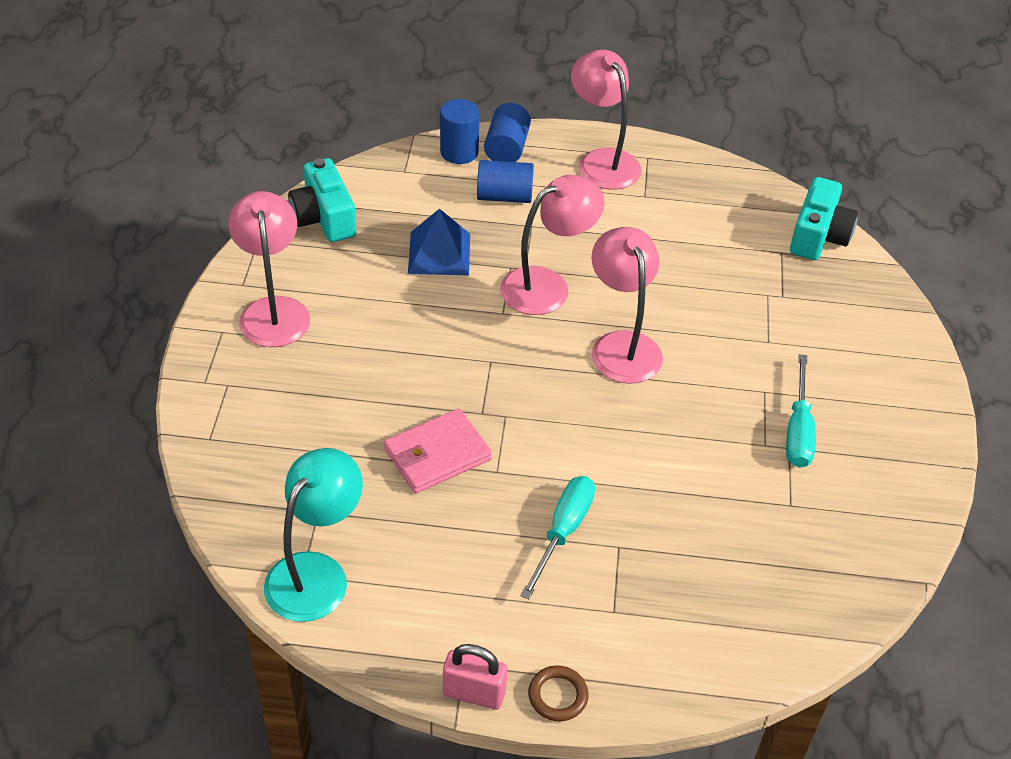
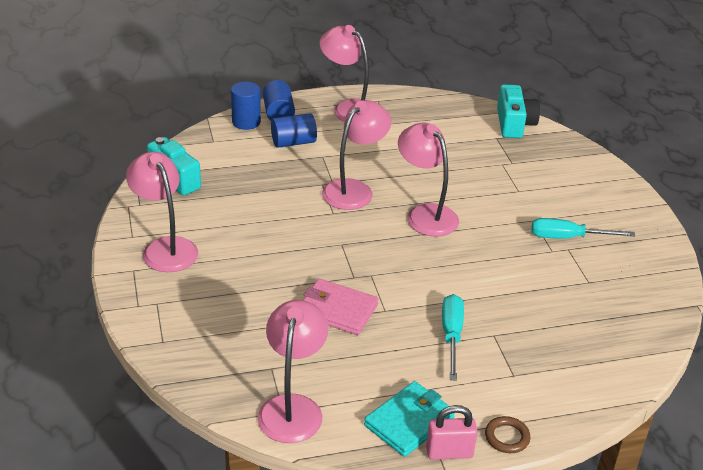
camera: 20 degrees left, 10 degrees down
(316, 573) = (292, 407): turquoise lamp -> pink lamp
(437, 454) = (337, 310): pink wallet -> pink wallet turned 75 degrees clockwise
(439, 253) = (267, 186): blue pyramid -> none
(446, 636) = (409, 422): none -> turquoise wallet
(798, 430) = (568, 237): turquoise screwdriver -> turquoise screwdriver turned 105 degrees clockwise

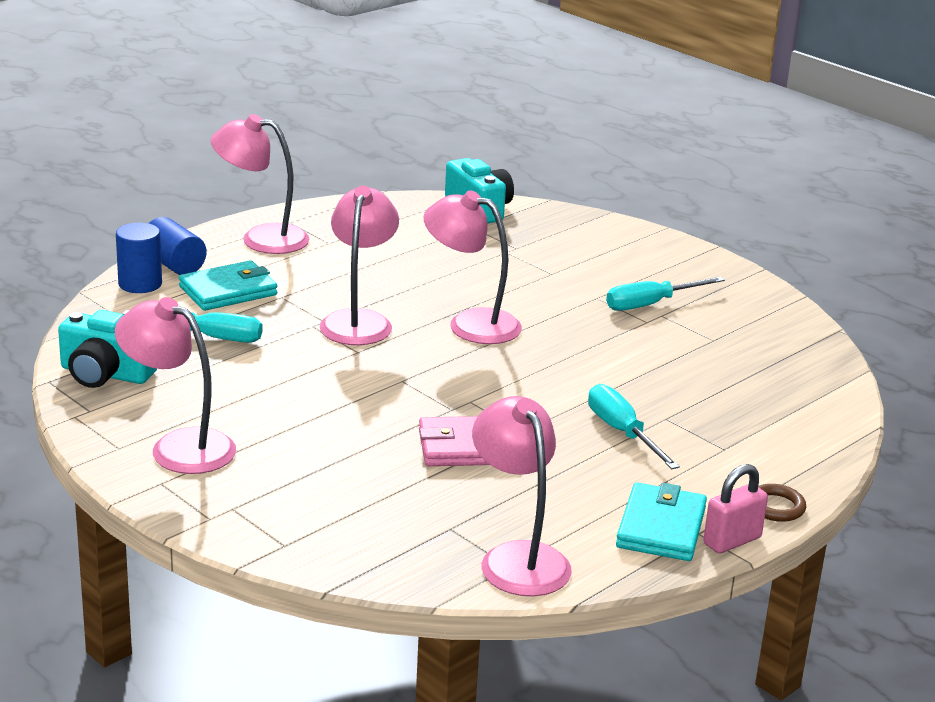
camera: 30 degrees left, 10 degrees down
(253, 173) = (210, 337): none -> turquoise screwdriver
(293, 142) = (228, 291): blue cylinder -> turquoise wallet

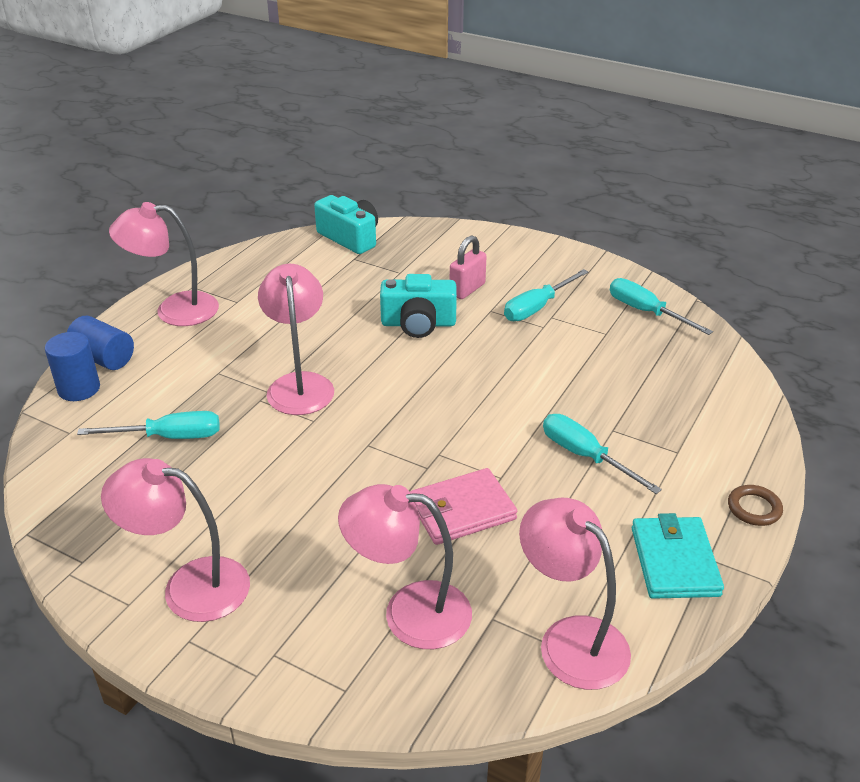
camera: 15 degrees left, 10 degrees up
(105, 374) = (82, 509): turquoise camera -> turquoise camera (418, 324)
(228, 291) = (166, 377): turquoise wallet -> none
(470, 324) = (399, 364): pink lamp -> pink lamp (409, 612)
(732, 541) = (741, 560): pink padlock -> pink padlock (467, 289)
(773, 330) = (646, 312): none -> turquoise screwdriver

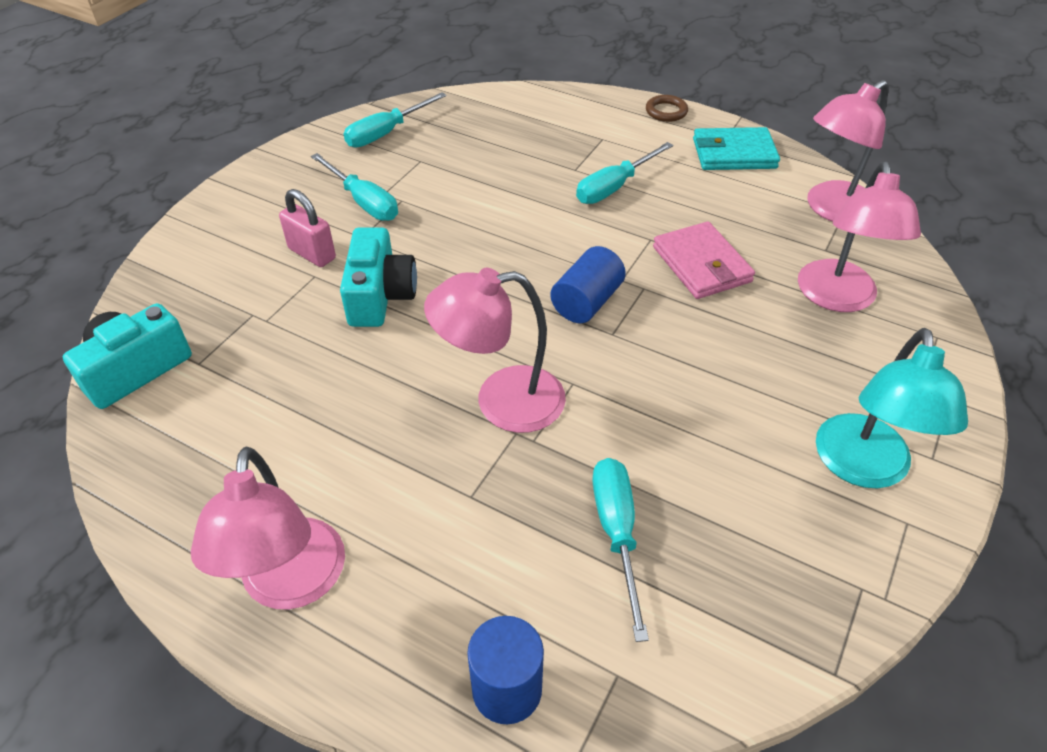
camera: 90 degrees left, 10 degrees up
(103, 358) = (422, 669): blue cylinder -> blue cylinder (586, 302)
(189, 586) = (863, 468): pink lamp -> turquoise lamp

